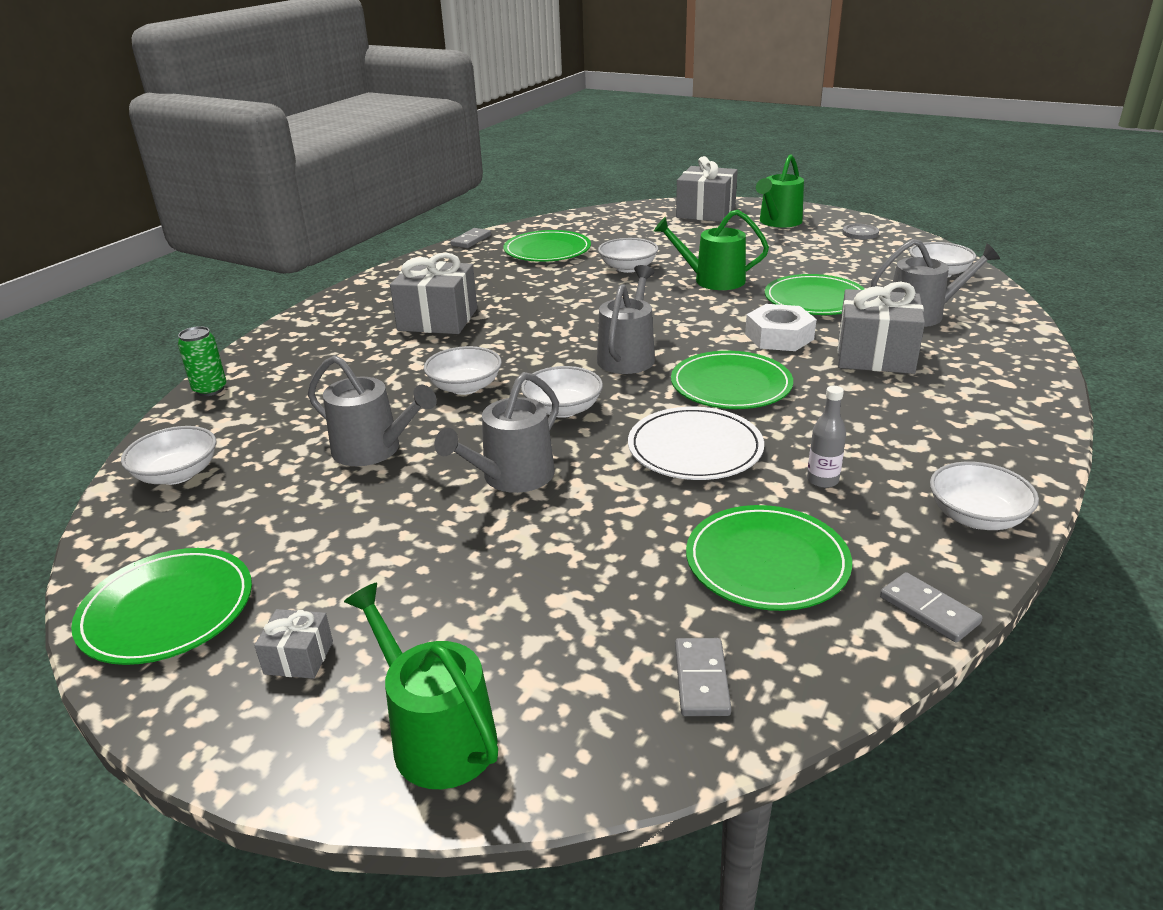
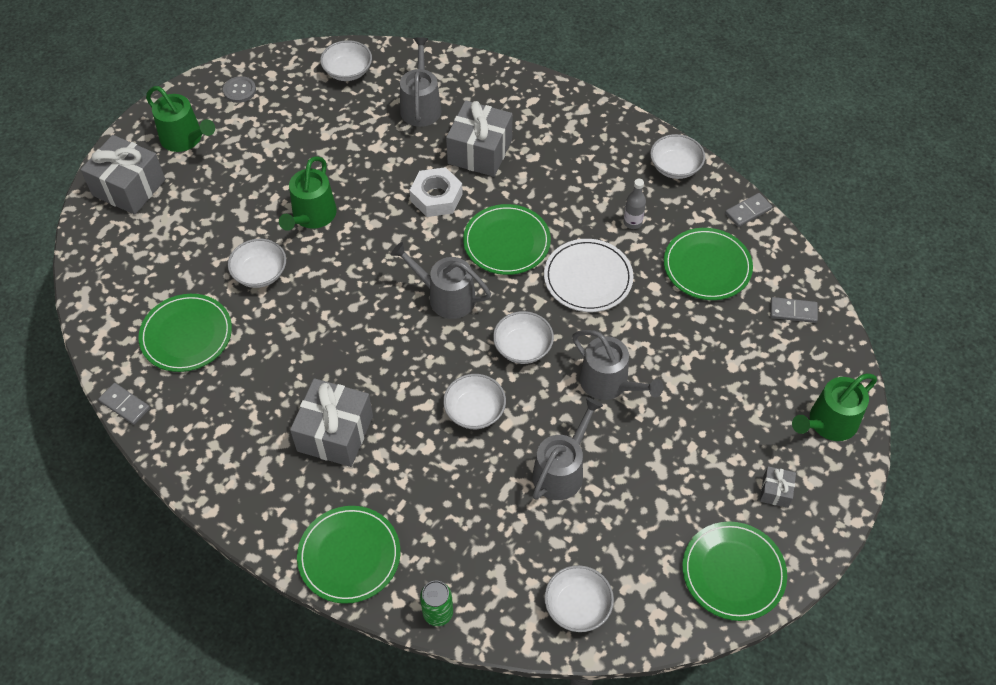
camera: 85 degrees left, 25 degrees up
(815, 299) = (375, 159): green plate -> green plate (349, 556)

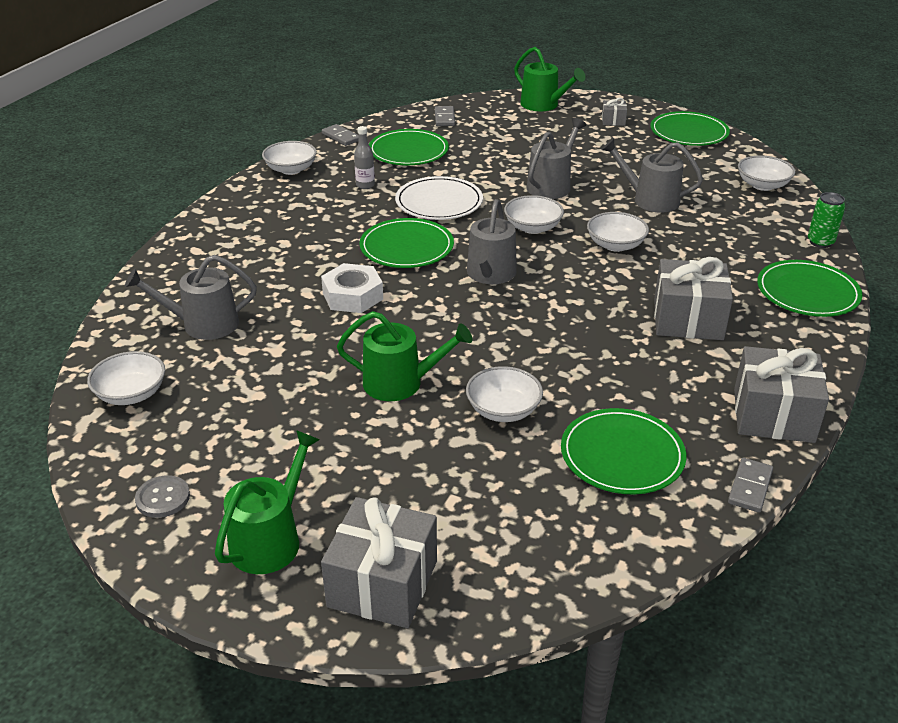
camera: 100 degrees left, 20 degrees down
(480, 152) = (279, 275): grey gift -> grey gift (773, 415)

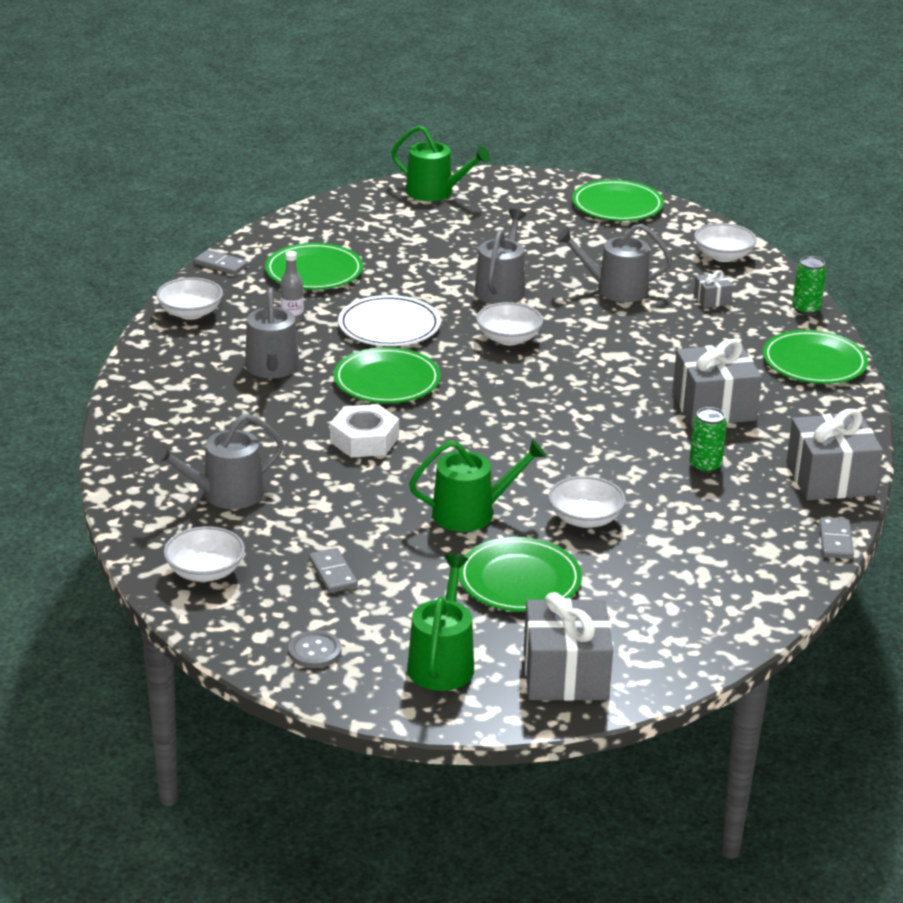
camera: 20 degrees left, 5 degrees down
(444, 118) = (329, 224): grey domino -> grey domino (333, 573)
(490, 274) = (493, 395): grey watering can -> grey watering can (272, 368)
(613, 121) = (526, 202): grey gift -> grey gift (712, 300)
(615, 245) = (605, 344): white bowl -> none
(622, 455) = (714, 536): green plate -> green plate (519, 580)
(650, 377) = (705, 466): none -> green can

